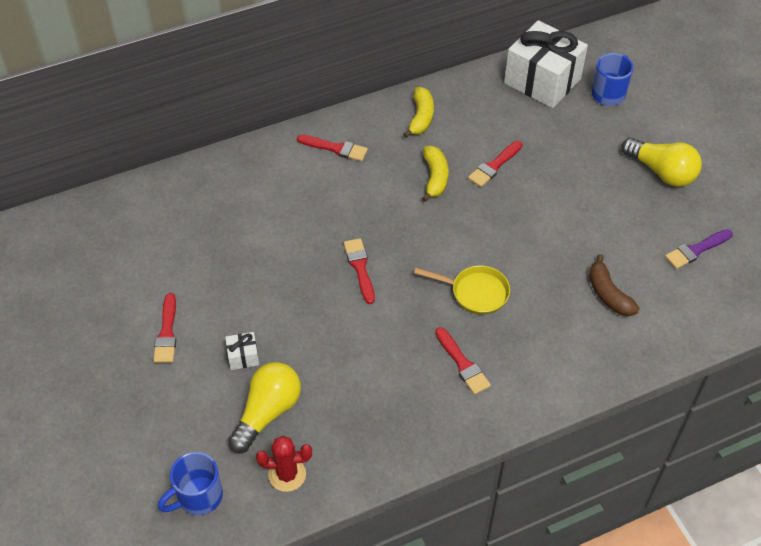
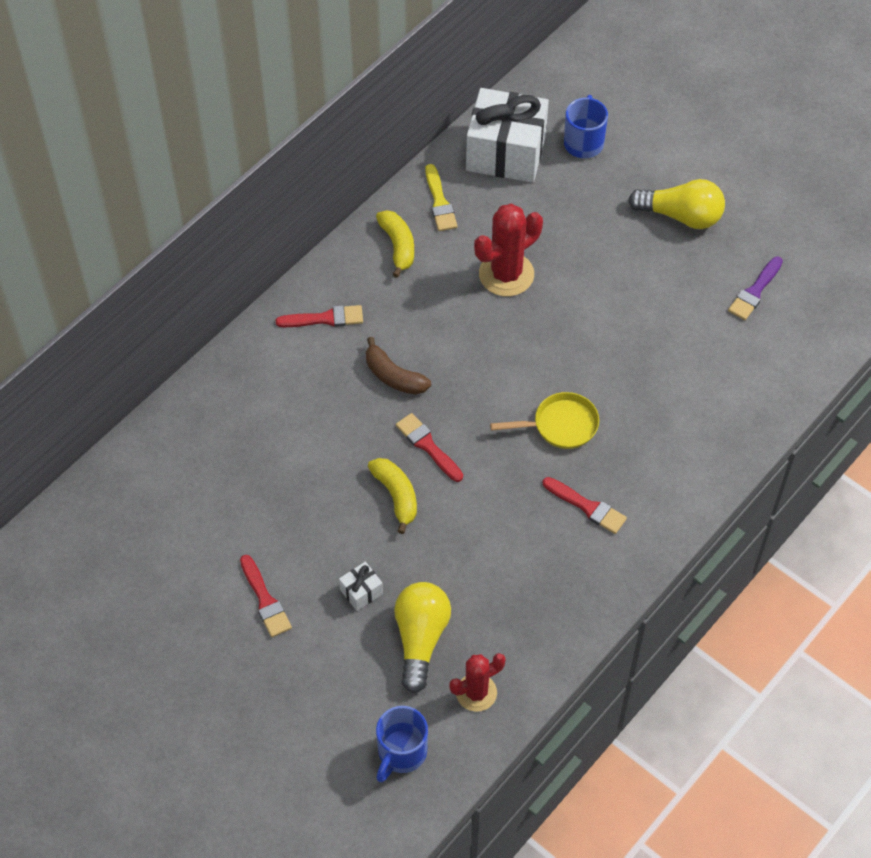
camera: 25 degrees left, 5 degrees up
(435, 177) = (451, 312): yellow banana -> yellow banana (396, 496)
(471, 98) = (439, 202): none -> yellow brush
(494, 166) = (506, 274): red brush -> red cactus
(608, 294) = (692, 374): brown banana -> brown banana (394, 376)

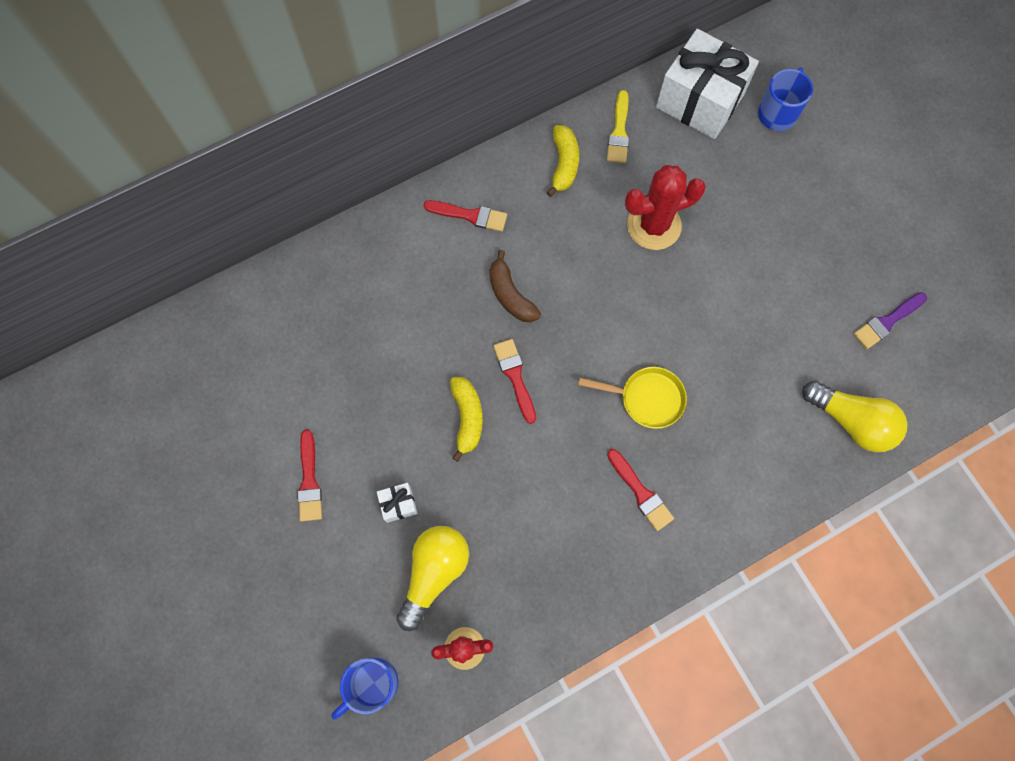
camera: 20 degrees right, 15 degrees up
(681, 216) = (843, 219): yellow light bulb -> yellow light bulb (851, 421)

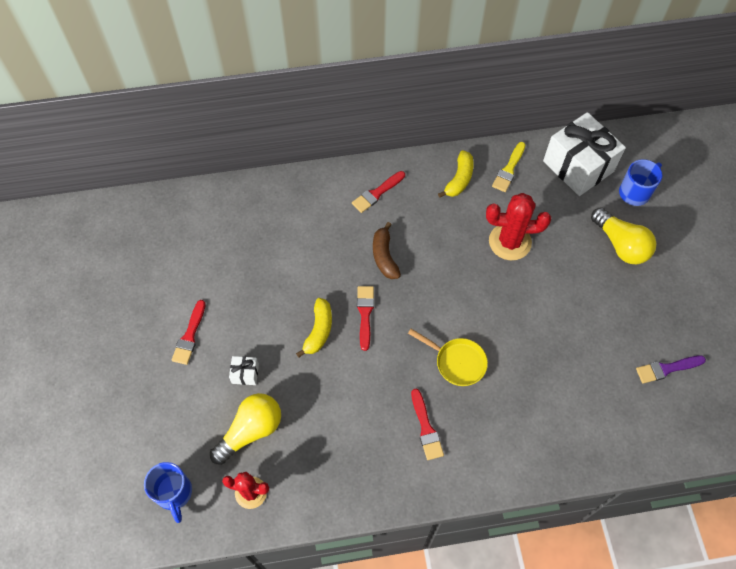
camera: 20 degrees right, 10 degrees down
(372, 684) = (174, 493): blue mug -> blue mug turned 90 degrees counterclockwise
(470, 215) = (377, 193): red brush -> red brush turned 105 degrees clockwise
(851, 421) = (610, 433): yellow light bulb -> yellow light bulb (620, 244)

